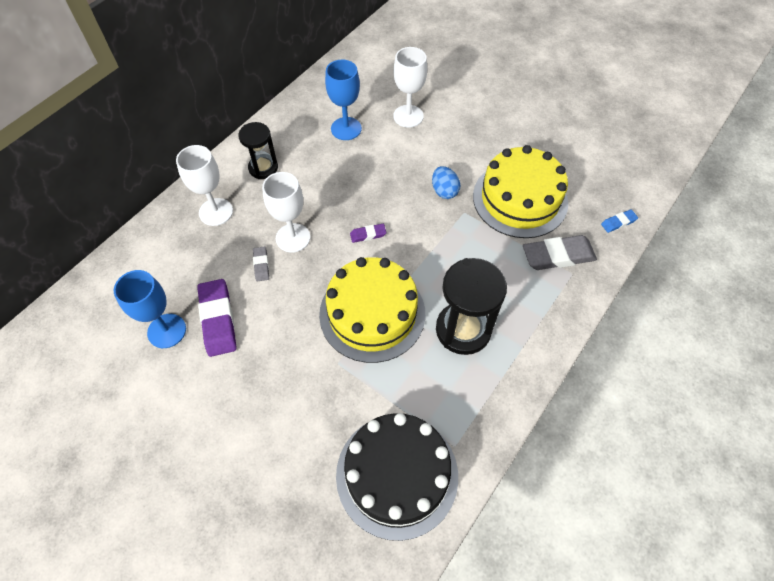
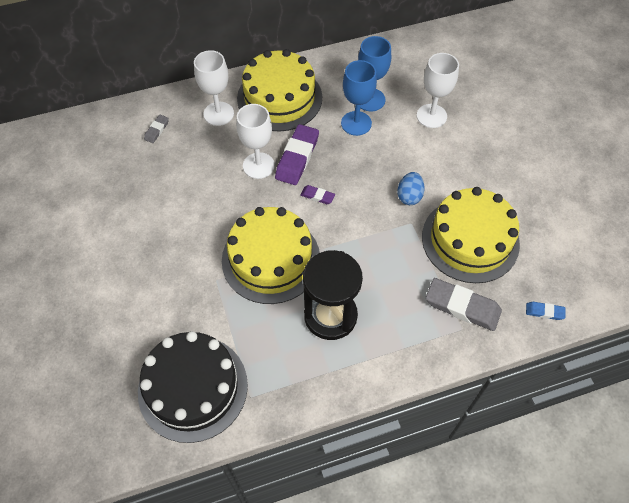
camera: 35 degrees right, 0 degrees up
(167, 331) = (120, 183): blue goblet -> blue goblet (356, 123)
(218, 320) = (159, 196): purple eraser -> purple eraser (297, 157)
(261, 265) = (219, 173): grey eraser -> grey eraser (157, 130)
(263, 168) = (279, 98): black hourglass -> yellow cake

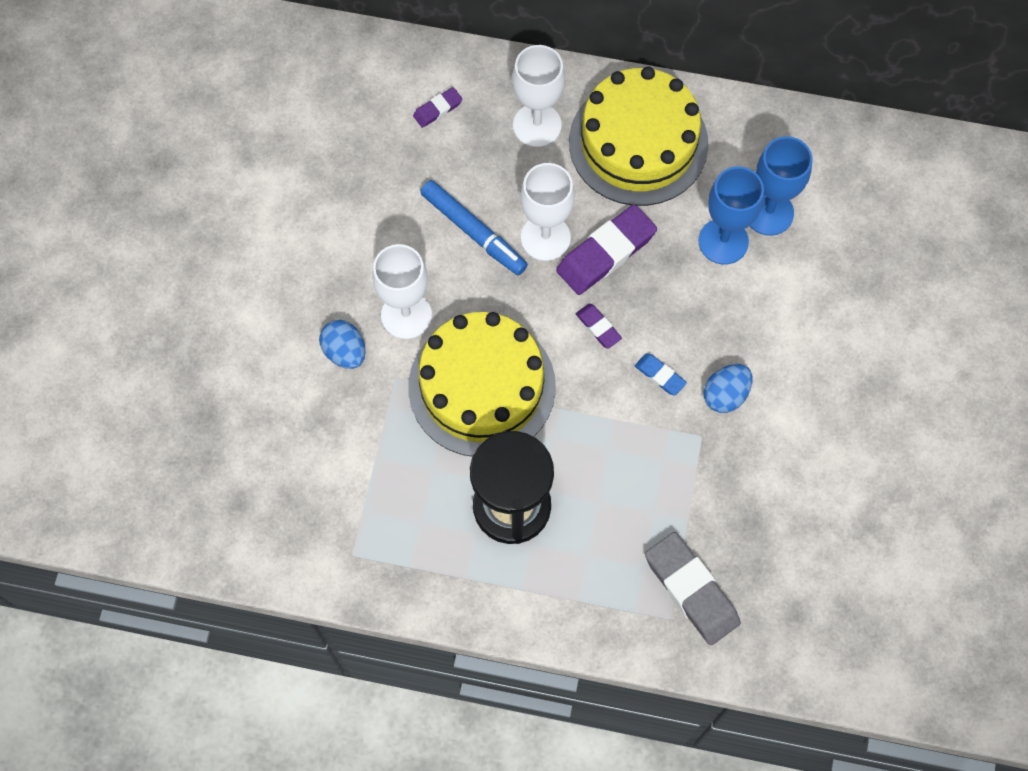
camera: 30 degrees right, 10 degrees up
(157, 130) = (438, 109): grey eraser -> purple eraser
(176, 281) = (345, 352): none -> blue egg
(193, 388) = (291, 505): black cake -> none
(215, 181) = (473, 232): none -> blue marker
(431, 116) = (842, 286): white goblet -> white goblet (406, 315)
(470, 240) = (767, 504): yellow cake -> none
(544, 312) = (797, 658): blue eraser -> blue eraser (660, 375)

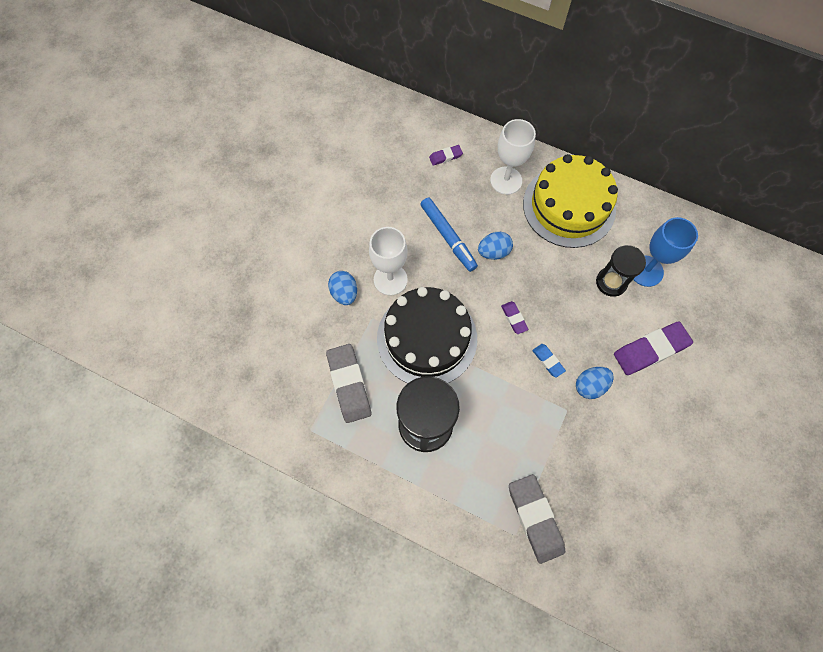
camera: 15 degrees right, 0 degrees up
(389, 479) = (349, 384): none -> grey eraser
(482, 386) = (427, 338): yellow cake -> black cake
(545, 238) = (493, 252): white goblet -> blue egg
(606, 253) = (531, 271): purple eraser -> purple eraser (650, 350)
(723, 241) = (611, 282): blue goblet -> black hourglass

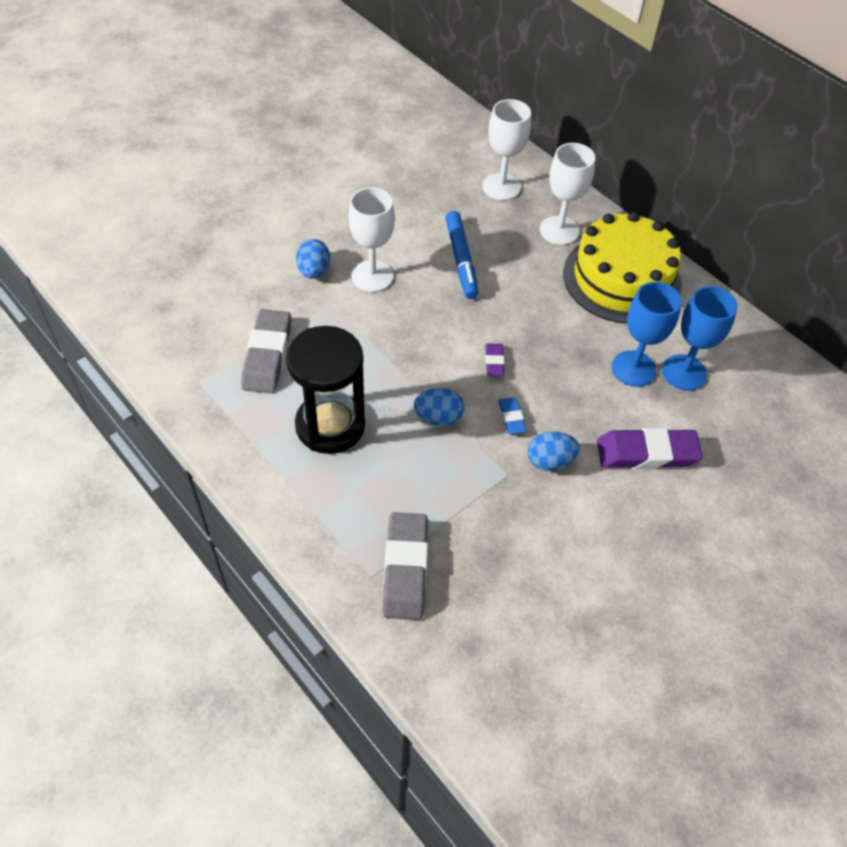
camera: 20 degrees right, 15 degrees down
(427, 338) = (381, 344): black cake -> none
(445, 156) = (501, 187): purple eraser -> white goblet
(493, 252) = (506, 291): blue egg -> blue egg (438, 417)
(611, 282) = (633, 368): black hourglass -> blue goblet

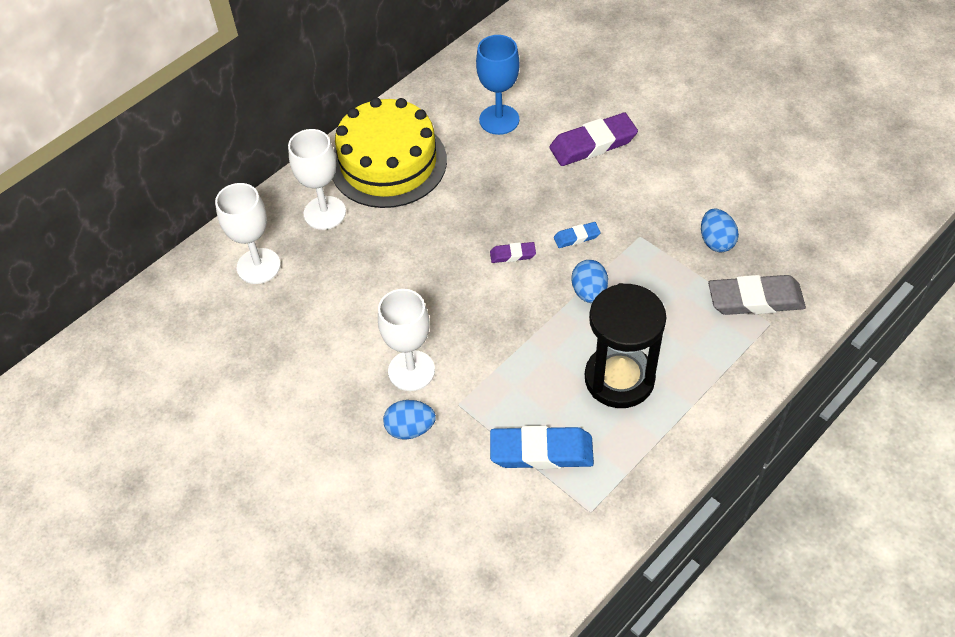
camera: 90 degrees left, 0 degrees up
(267, 355) = (541, 451): grey eraser -> blue eraser
(461, 260) = (377, 293): blue marker -> none
(550, 461) = (617, 208): blue egg -> blue egg (716, 241)
(633, 368) = (501, 153): blue goblet -> none
(647, 453) = (593, 144): purple eraser -> purple eraser turned 75 degrees clockwise

